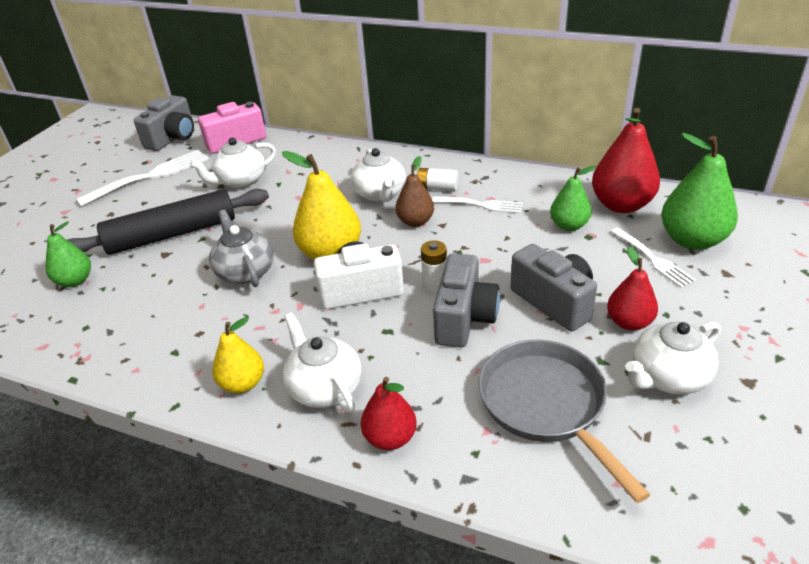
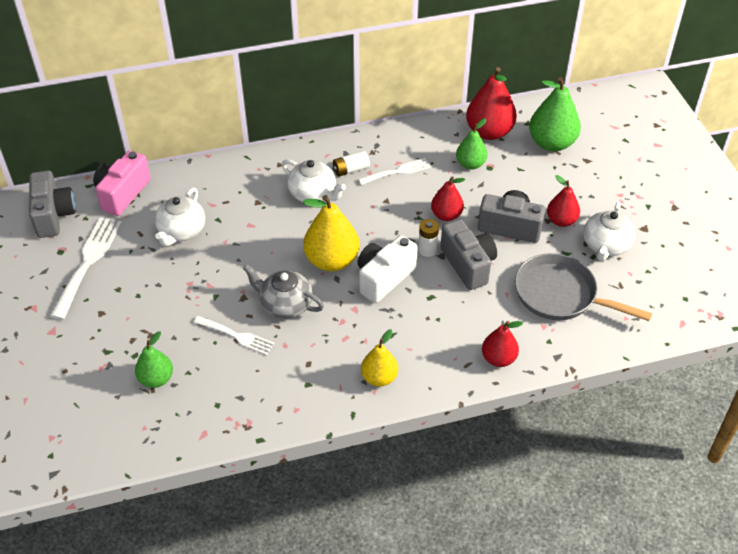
camera: 40 degrees left, 10 degrees up
(172, 234) = (185, 304): black rolling pin -> none
(324, 387) = (431, 352): white teapot -> none
(415, 222) = (365, 207): brown pear -> none
(491, 261) = (446, 215): none -> red pear
(652, 259) = (540, 168): white fork -> white fork (236, 336)

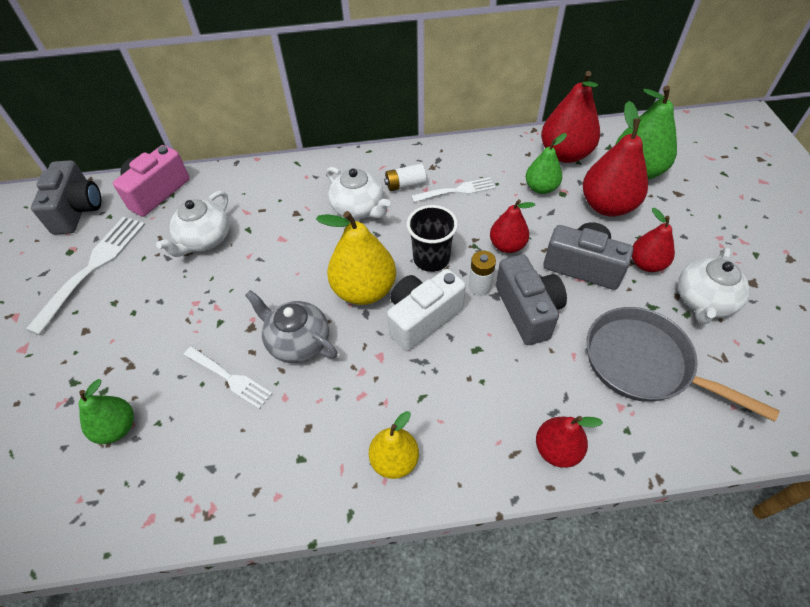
camera: 10 degrees right, 5 degrees up
(384, 231) = (431, 259): none -> black cup
(528, 175) = (607, 206): none -> red pear

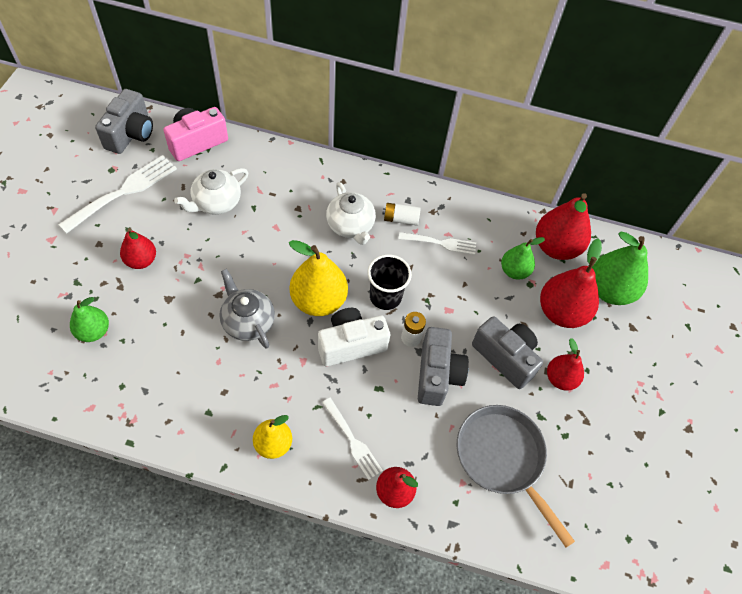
camera: 15 degrees right, 5 degrees up
(229, 378) = (186, 328): white fork -> white fork (352, 440)
(507, 245) = (454, 312): red pear -> red pear (141, 260)
(703, 301) = (586, 431): white teapot -> none

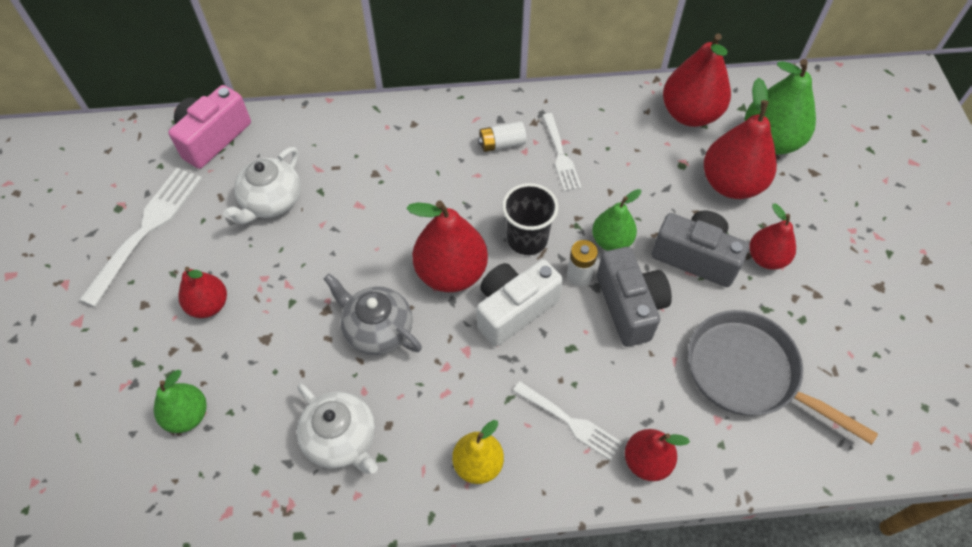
camera: 15 degrees left, 0 degrees up
(131, 134) = (123, 156): grey camera -> none
(318, 300) = (451, 272): yellow pear -> red pear
(351, 226) = (447, 172): white teapot -> white teapot (342, 439)
(440, 243) = (560, 155): white fork -> white fork turned 90 degrees clockwise
(514, 271) = (657, 157): green pear -> green pear (611, 241)

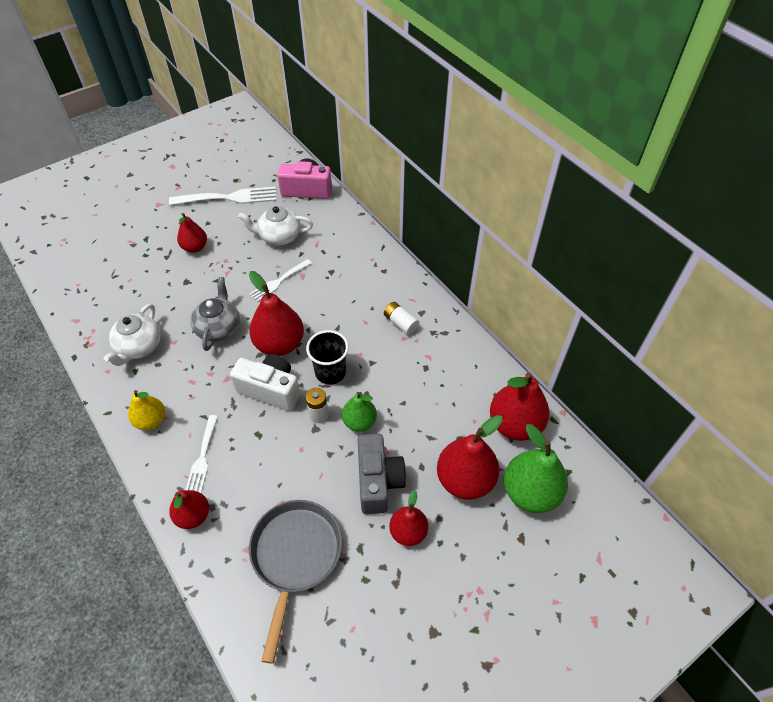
camera: 60 degrees right, 5 degrees down
(187, 415) = (124, 275): green pear -> none
(560, 155) = (415, 360): white fork -> white fork (279, 281)
(629, 306) = (310, 456): grey camera -> none

